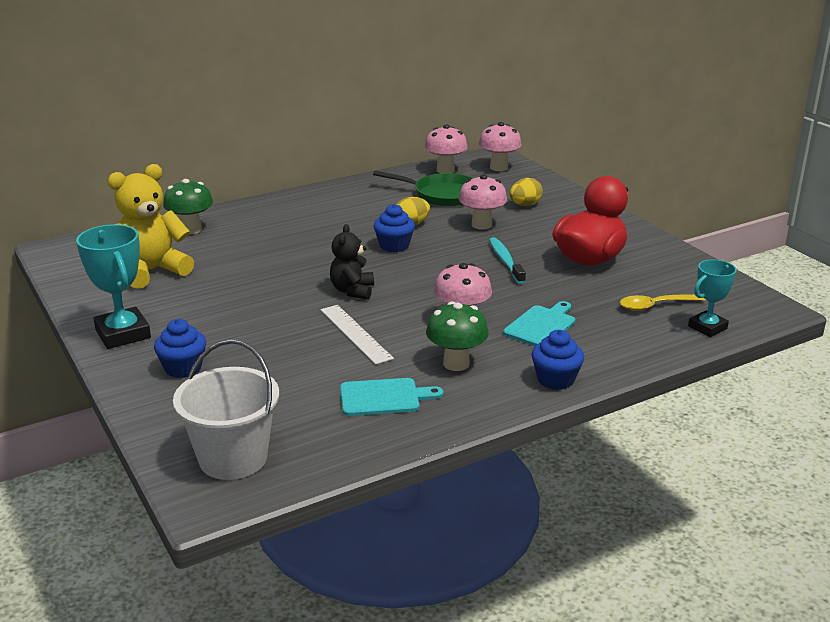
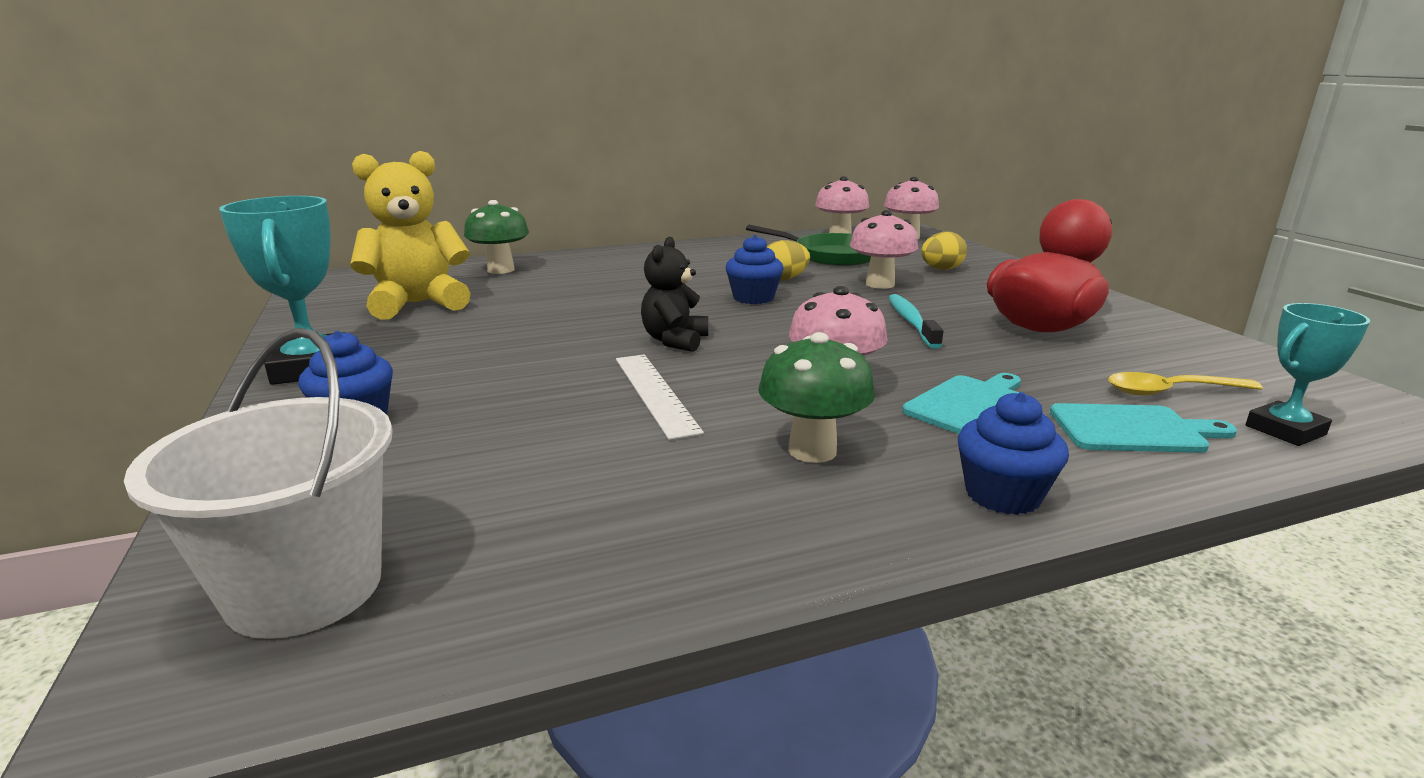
camera: 10 degrees right, 5 degrees down
(383, 397) = (661, 496): turquoise cutting board -> turquoise cutting board (1132, 429)

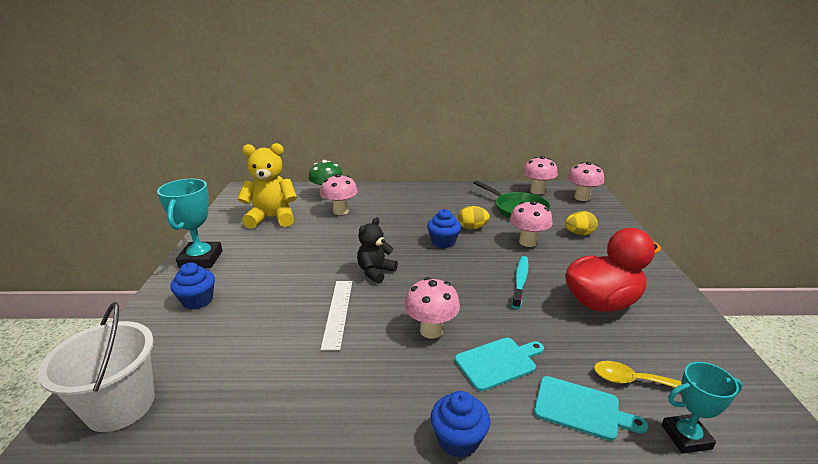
camera: 20 degrees right, 5 degrees up
(543, 284) = (340, 211): none -> pink mushroom
(812, 450) = (384, 377): green mushroom -> none

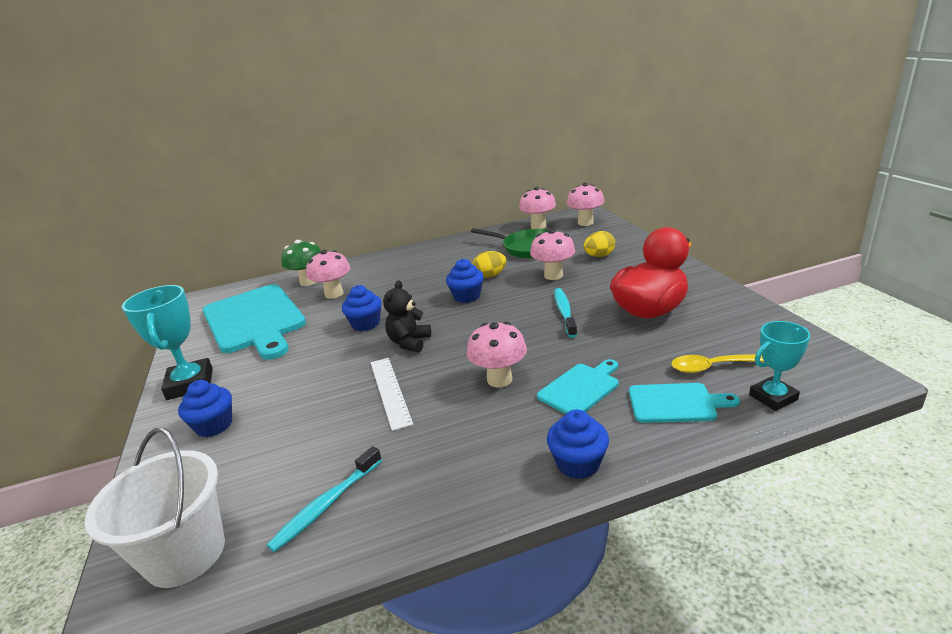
camera: 15 degrees left, 0 degrees up
(237, 401) = (326, 505): none -> turquoise toothbrush
(272, 218) = (255, 320): yellow teddy bear -> turquoise cutting board
(351, 245) = (366, 324): none -> blue cupcake

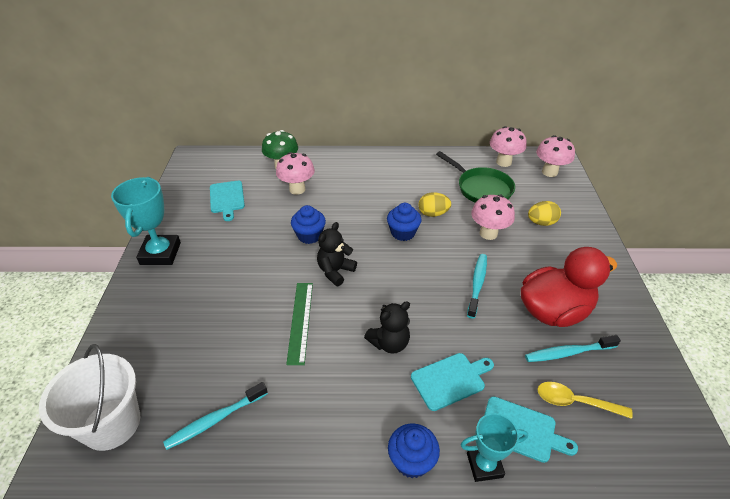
camera: 15 degrees right, 15 degrees up
(214, 425) = (164, 305): blue cupcake -> none
(255, 320) = (227, 198): turquoise cutting board -> turquoise cutting board, size x0.47
(390, 391) = (300, 321): white ruler -> green ruler
(499, 379) = (389, 343): pink mushroom -> black teddy bear
(682, 335) = (568, 352): none -> turquoise toothbrush
(773, 397) = (609, 459): turquoise trophy -> turquoise trophy (484, 465)

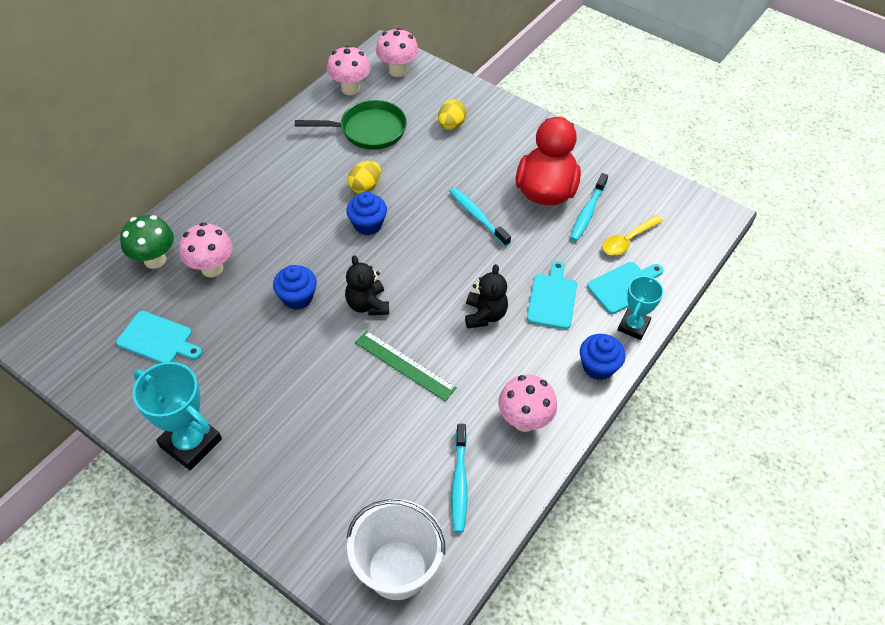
camera: 55 degrees left, 10 degrees up
(488, 233) = (429, 168): pink mushroom -> pink mushroom (524, 420)

